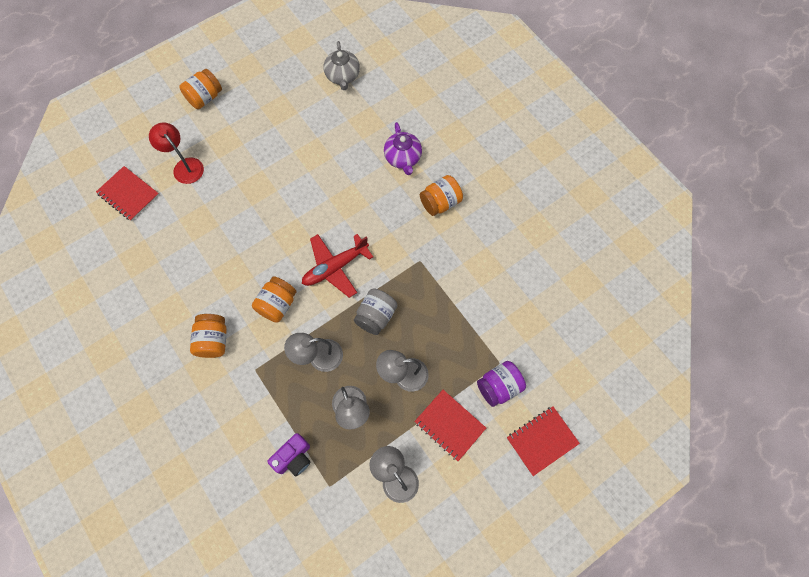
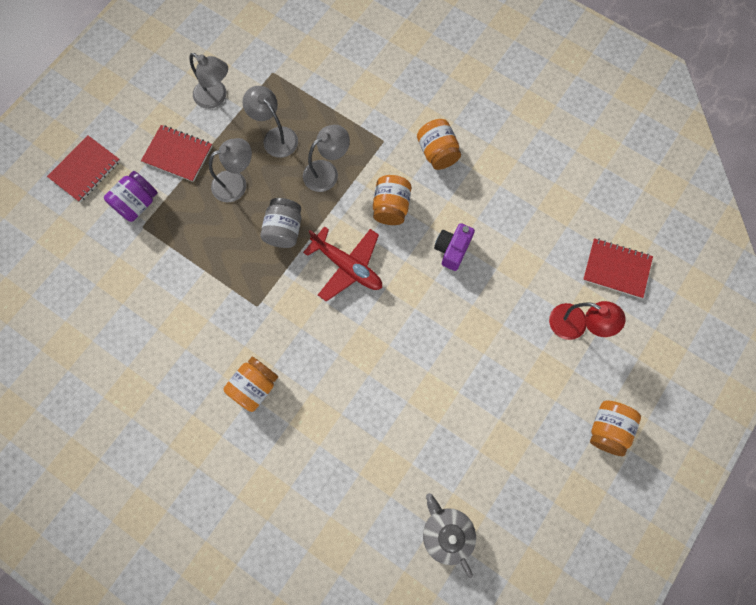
camera: 160 degrees right, 5 degrees up
(294, 458) = (313, 83): purple camera -> purple camera (452, 250)
(335, 267) = (347, 266): red plane -> red plane turned 90 degrees clockwise
(403, 158) = (320, 432): purple teapot -> none

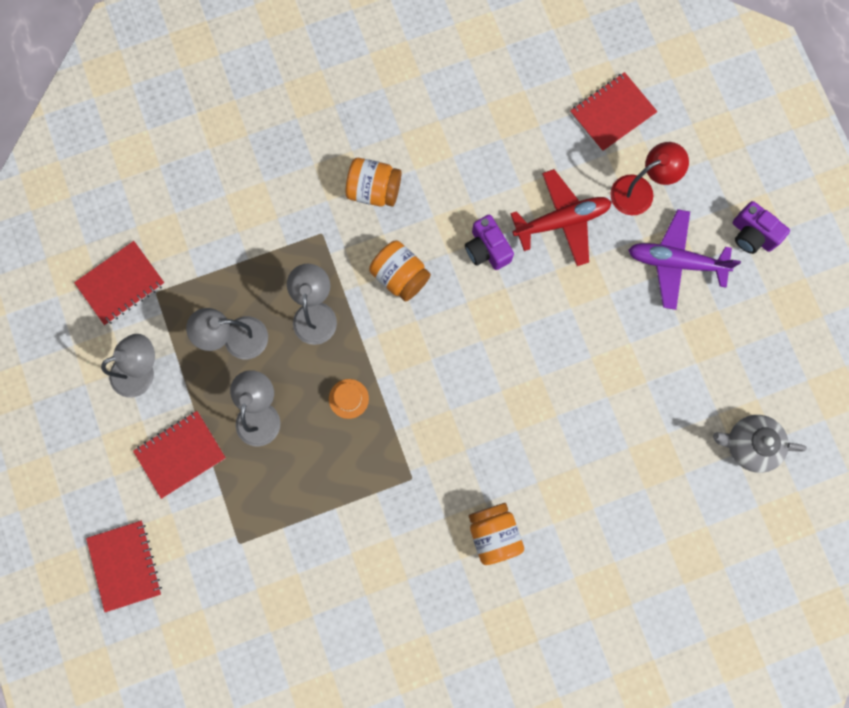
camera: 55 degrees left, 5 degrees up
(137, 203) = (208, 532): purple jar -> none
(264, 50) = (121, 284): none -> red notebook
(284, 230) = (348, 398): grey jar -> orange hat
(347, 266) = (432, 361): red plane -> red plane (562, 221)
(543, 385) = (675, 262): none -> purple plane
(607, 429) = (752, 235): orange jar -> purple camera

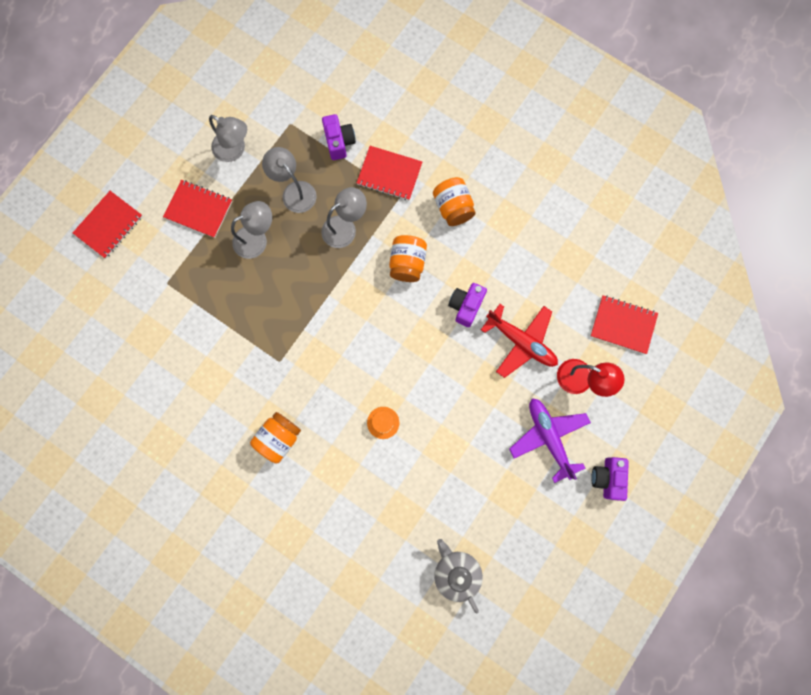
camera: 55 degrees right, 0 degrees up
(121, 284) = (281, 99): red notebook -> red notebook (389, 174)
(216, 255) = (339, 142): none -> purple camera
(348, 398) = (304, 286): orange hat -> orange hat (383, 422)

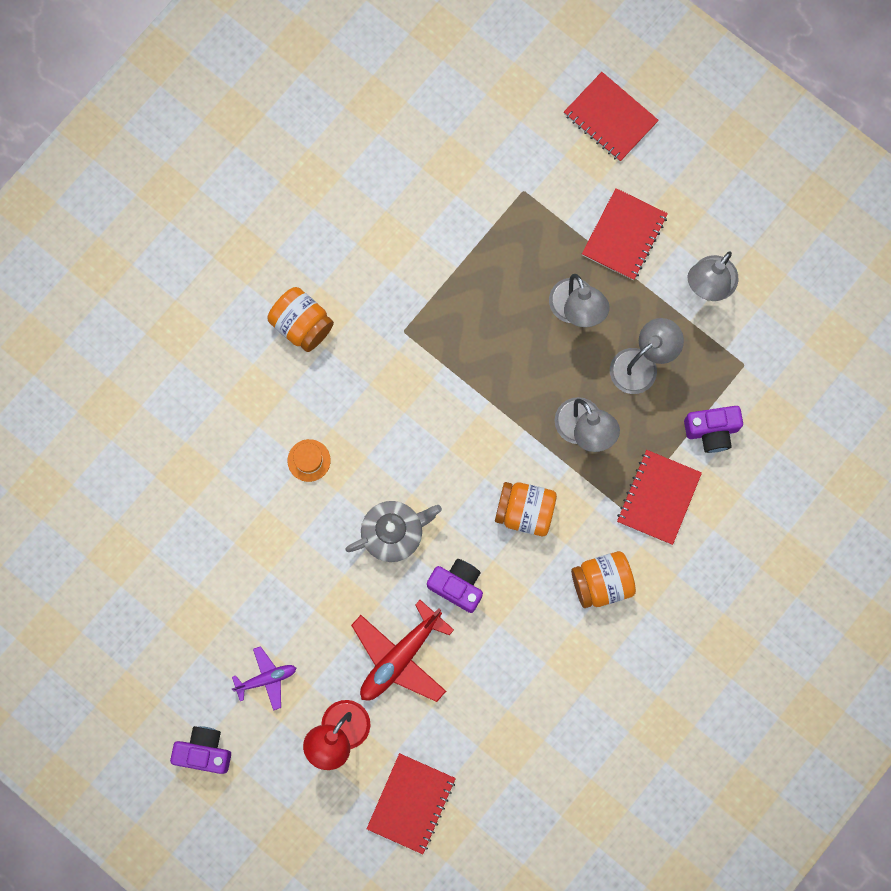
camera: 95 degrees right, 0 degrees up
(456, 572) = (107, 537): grey teapot -> grey teapot (394, 533)
(548, 437) = (266, 679): purple plane -> purple plane, size x0.56

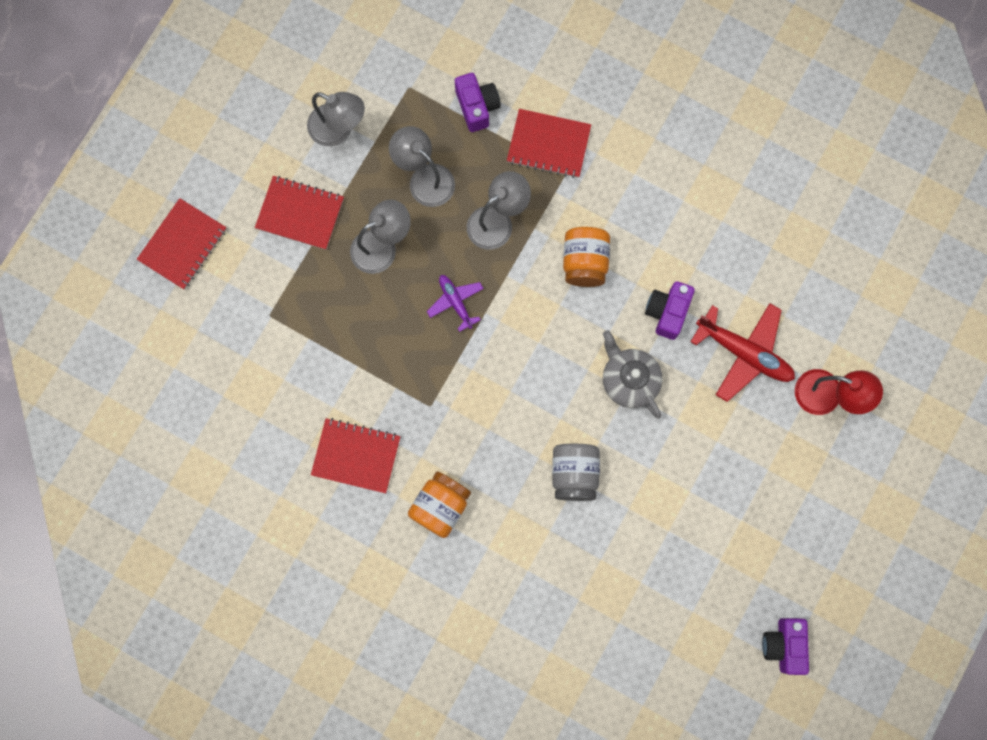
camera: 100 degrees left, 0 degrees up
(204, 751) = (872, 520): purple camera -> purple camera (783, 645)
(266, 679) = (791, 474): purple plane -> purple plane (455, 302)
(309, 460) = (574, 474): orange hat -> grey jar
(411, 803) = (875, 319): red notebook -> red notebook (356, 456)
(601, 582) = (637, 183): orange jar -> none

